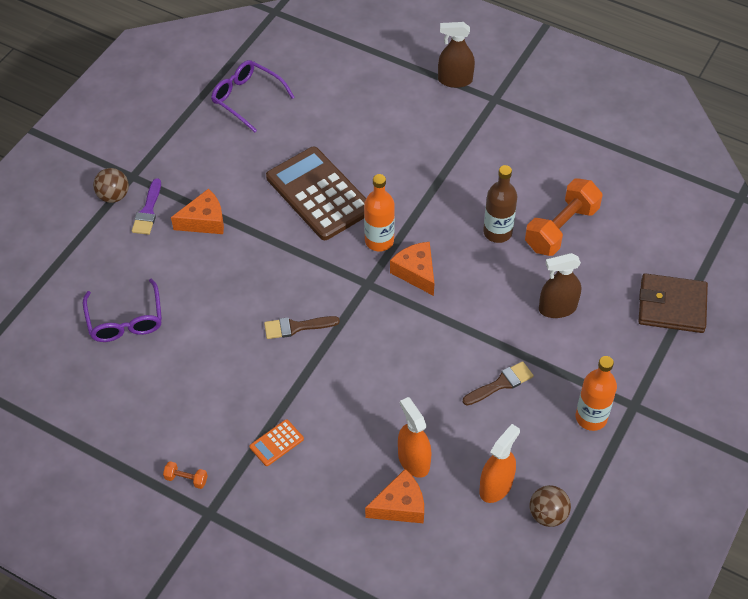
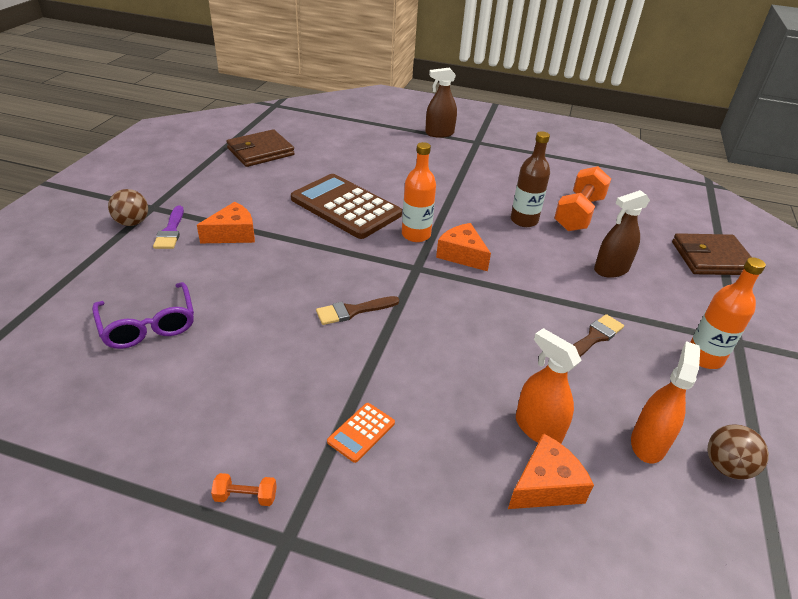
camera: 15 degrees left, 15 degrees down
(246, 98) = (260, 152): purple glasses -> brown wallet

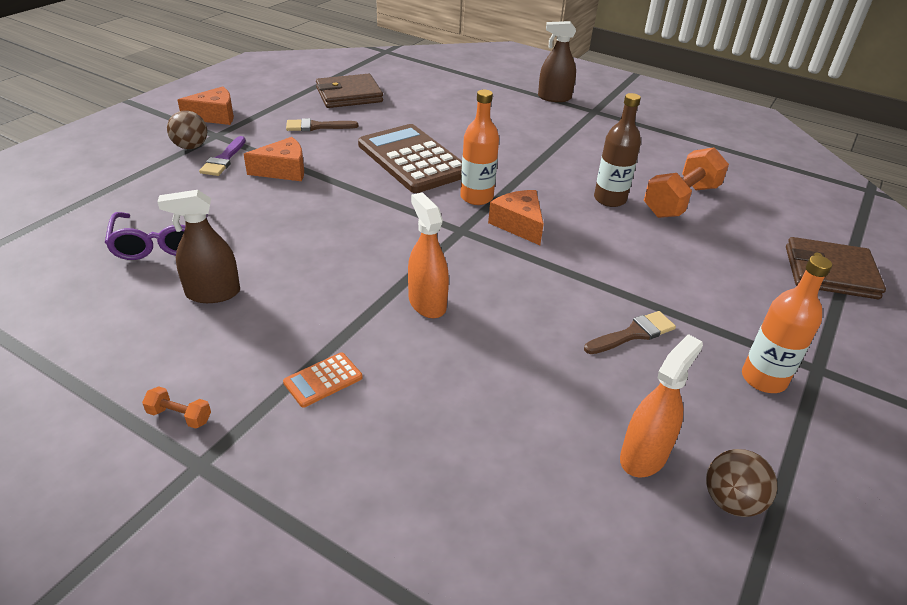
camera: 15 degrees right, 0 degrees up
(353, 311) = (371, 262): brown brush -> brown brush (317, 126)
(538, 428) = (519, 414): orange spray bottle -> orange spray bottle (427, 303)
(546, 485) = (499, 473): orange cheese -> orange cheese (215, 116)
(611, 269) = (691, 266): brown spray bottle -> brown spray bottle (213, 293)

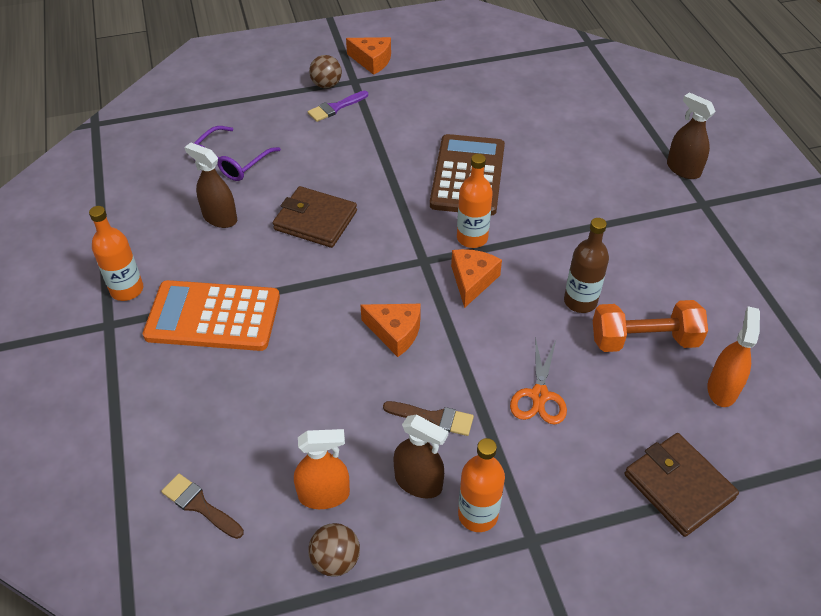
camera: 45 degrees right, 10 degrees up
(179, 416) = (127, 290): orange dumbbell -> orange bottle
(283, 170) = (363, 138): orange cheese -> orange cheese (395, 332)
(317, 126) = (433, 106): brown brush -> brown brush (199, 505)
(323, 380) = (213, 316): orange calculator -> orange calculator, size x2.43
(349, 95) = (496, 82): brown wallet -> brown wallet (315, 220)
(427, 303) = (329, 304): orange spray bottle -> orange spray bottle (722, 389)
(675, 271) = (539, 395): none -> orange scissors
(693, 388) = (418, 482): none -> brown spray bottle

